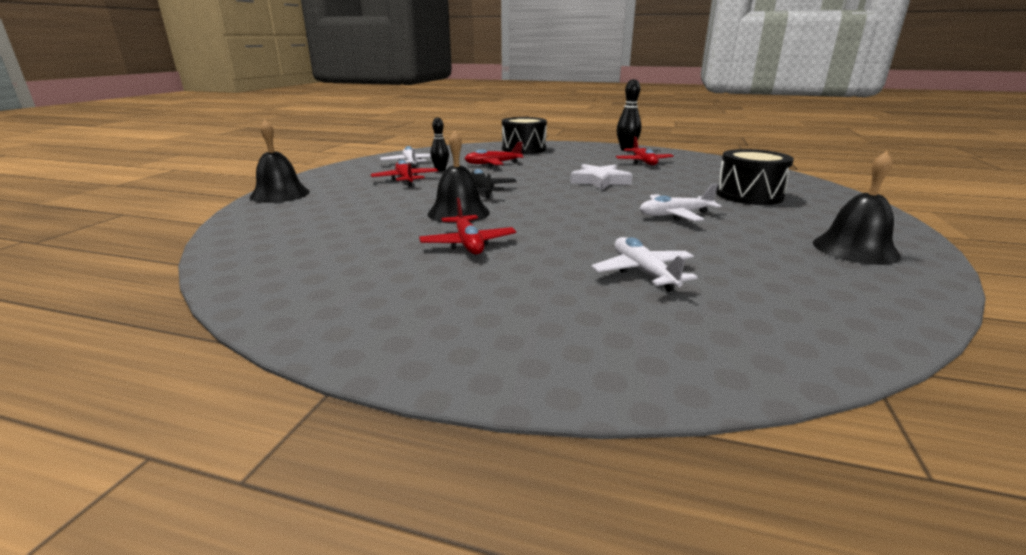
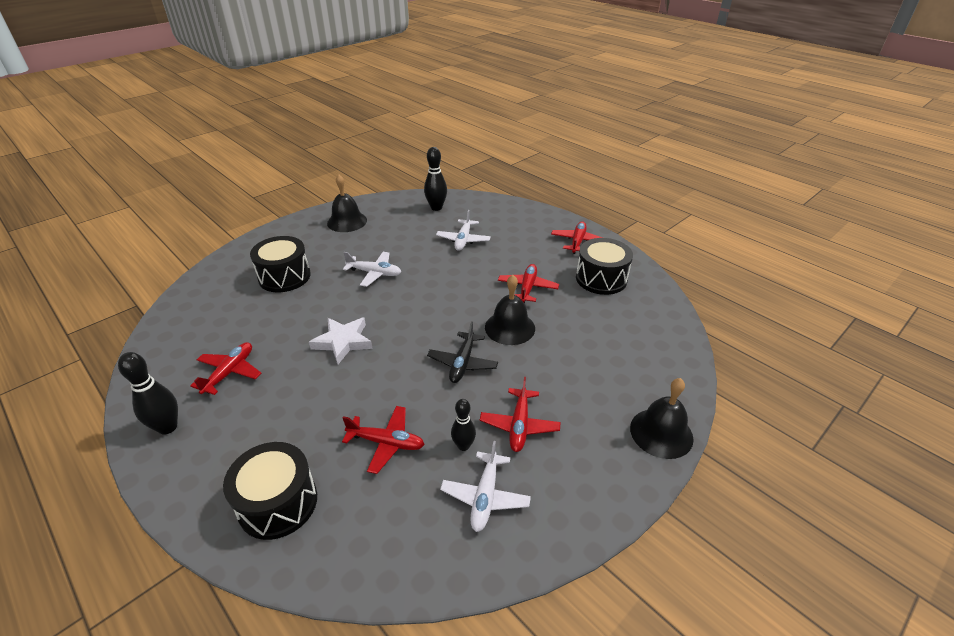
camera: 150 degrees left, 15 degrees up
(353, 279) = (601, 279): none -> black drum
(424, 329) = (577, 242): none -> red plane
(804, 313) = (436, 207): none -> black bowling pin

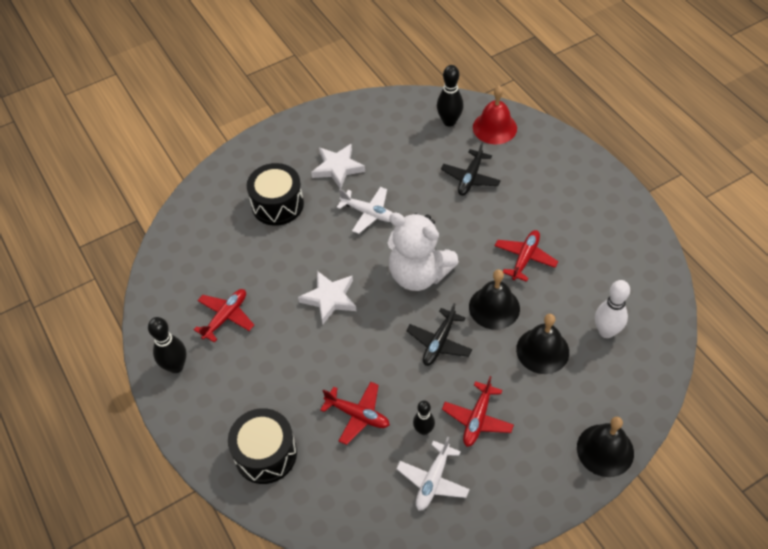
camera: 15 degrees right, 15 degrees up
(341, 246) = (338, 168): none -> white star
(347, 221) = (347, 131): black bell -> black bell (542, 350)
(430, 311) = (418, 274): none -> white teddy bear
(463, 240) = (470, 178): white plane -> black plane
(476, 208) = (494, 127): none -> red bell
(577, 242) = (598, 199): red plane -> none
(601, 279) = (608, 257): black drum -> none
(621, 332) = (606, 331): none -> white bowling pin

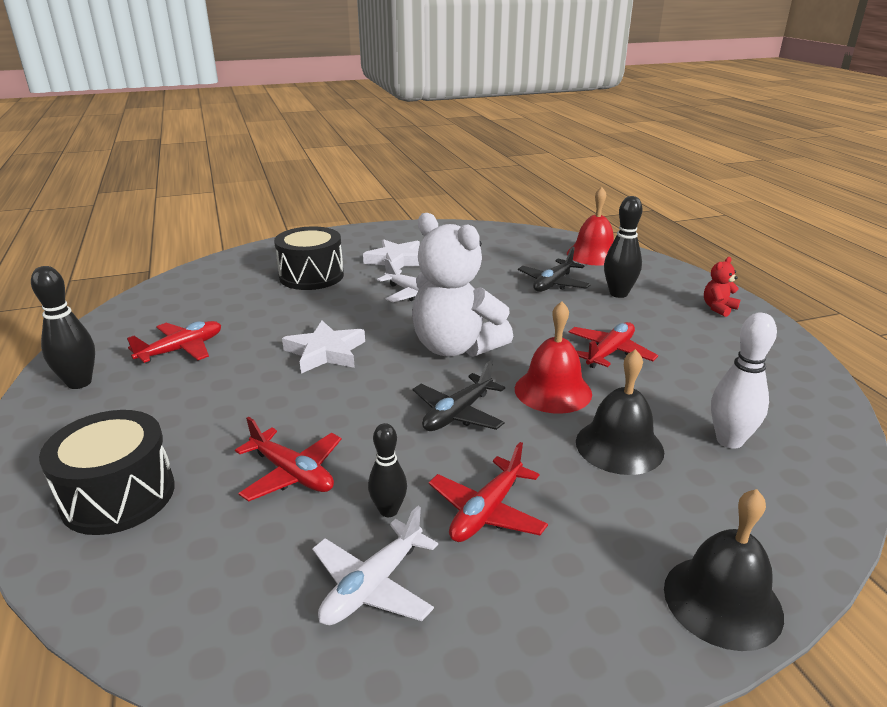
camera: 10 degrees right, 25 degrees down
(449, 121) = (540, 246): black bowling pin -> black bowling pin (618, 294)
(494, 307) = (553, 391): black bell -> red bell
(595, 188) = (718, 308): none -> red teddy bear

